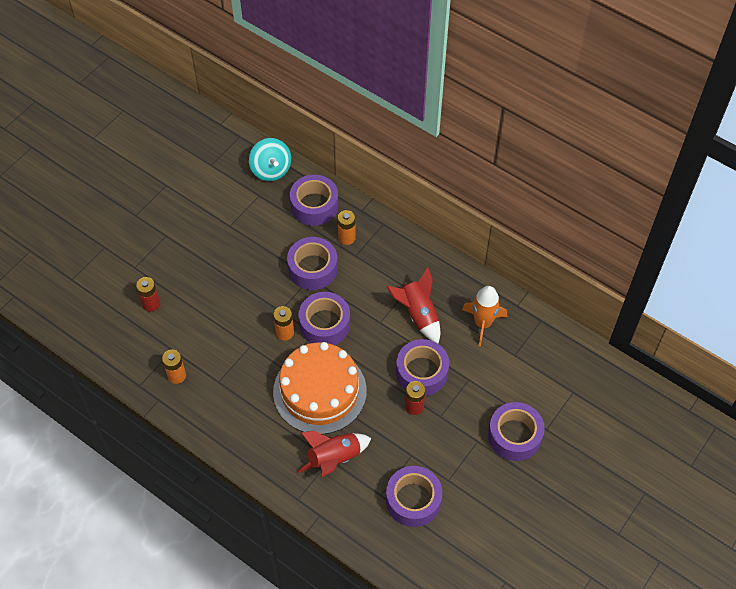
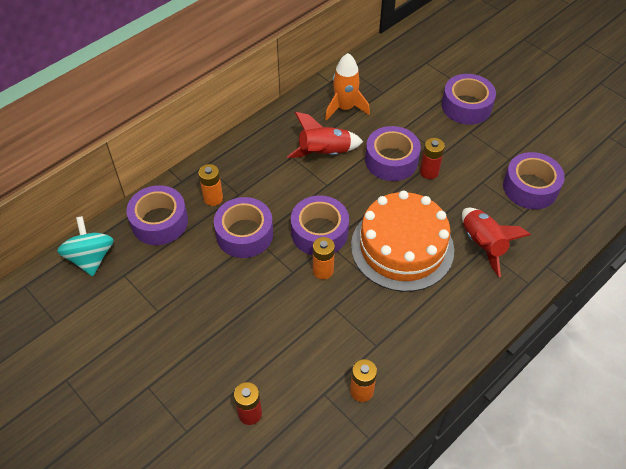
camera: 80 degrees left, 5 degrees down
(271, 170) = (91, 258): turquoise spinning top -> turquoise spinning top turned 90 degrees counterclockwise

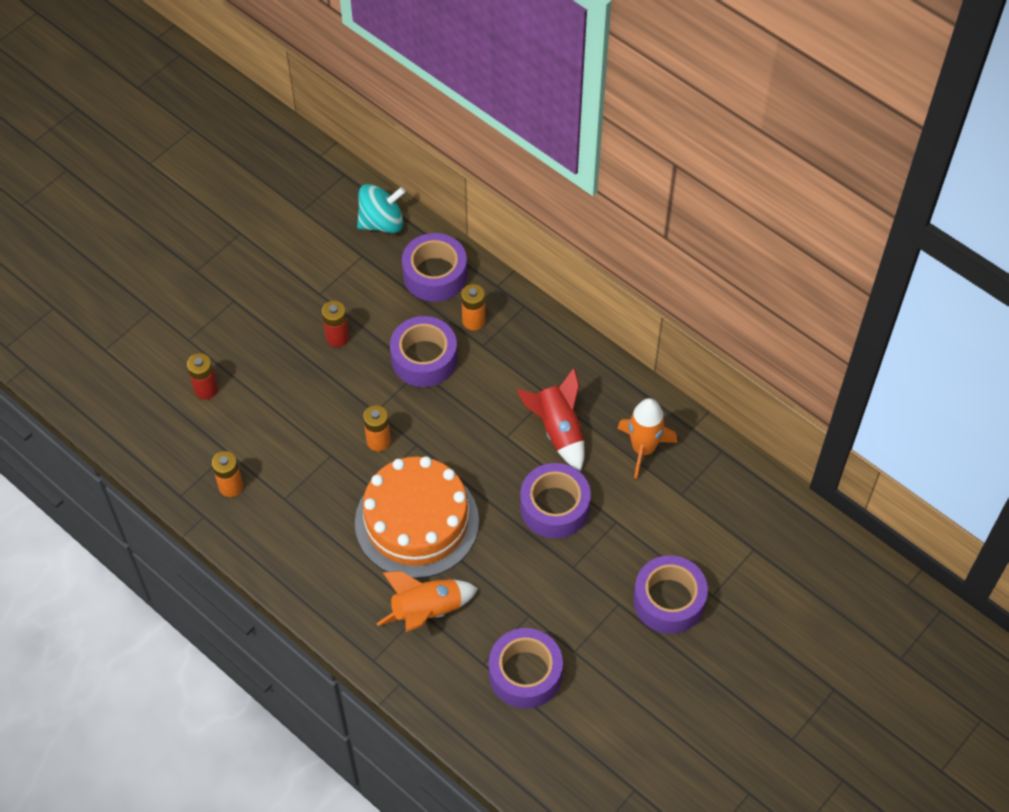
camera: 85 degrees right, 5 degrees up
(319, 232) = (432, 433): purple tape -> none
(429, 172) = (539, 551): red battery -> red battery (337, 337)
(483, 244) = (427, 611): red rocket -> orange rocket

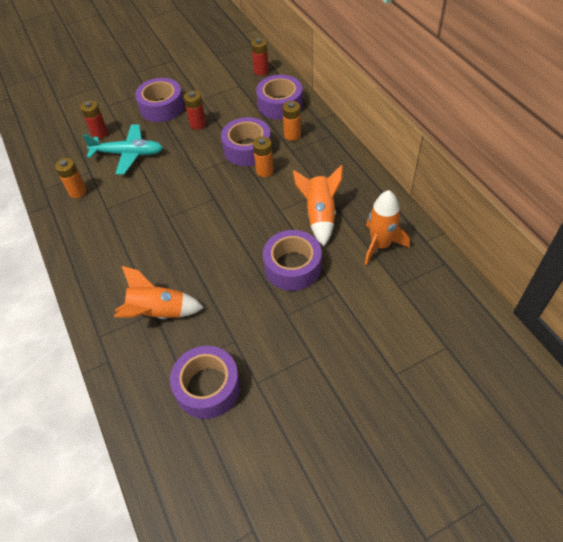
camera: 25 degrees right, 5 degrees down
(266, 411) = (128, 154): none -> turquoise plane
(378, 441) = (189, 190): orange battery -> orange battery (265, 171)
(382, 222) = (261, 71): turquoise spinning top -> red battery
(416, 521) = (186, 248): orange cake -> none
(558, 430) = (320, 215): red rocket -> orange rocket
(669, 600) = (355, 366): purple tape -> purple tape (162, 107)

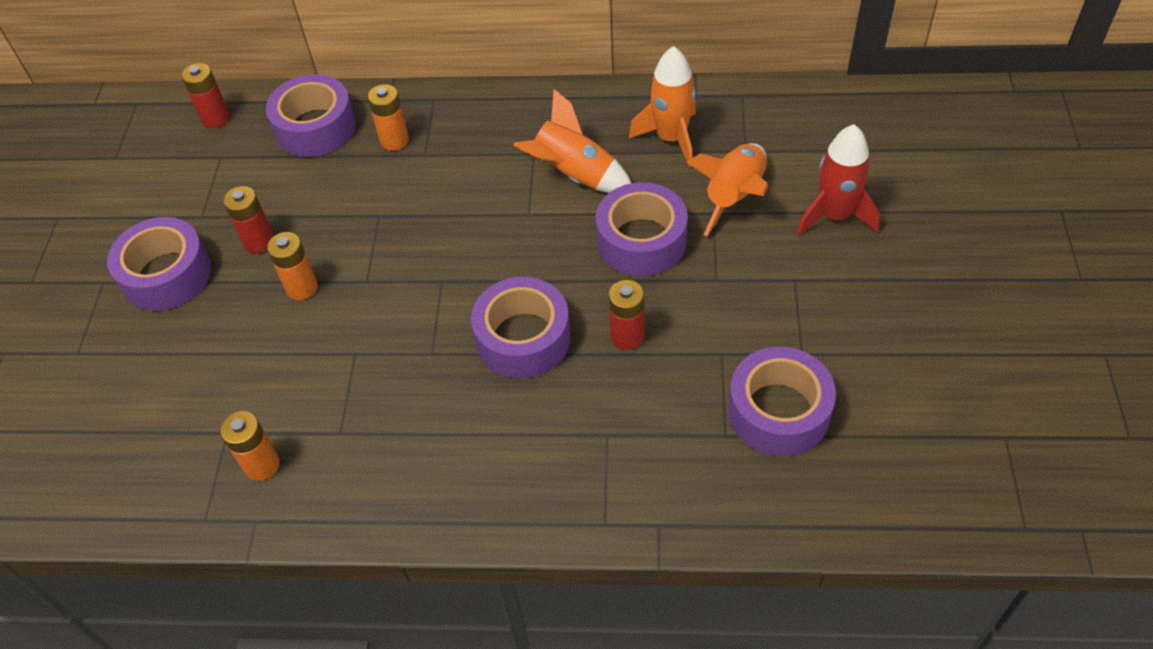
camera: 60 degrees left, 0 degrees up
(100, 133) = (142, 387): red battery -> red battery (627, 336)
(128, 154) = (237, 360): turquoise plane -> none
(158, 313) = (613, 428): orange rocket -> orange rocket (735, 197)
(247, 149) = (374, 202): purple tape -> purple tape (523, 338)
(265, 171) = (438, 200): orange battery -> orange battery (302, 287)
(378, 355) = (834, 215): none -> red rocket

